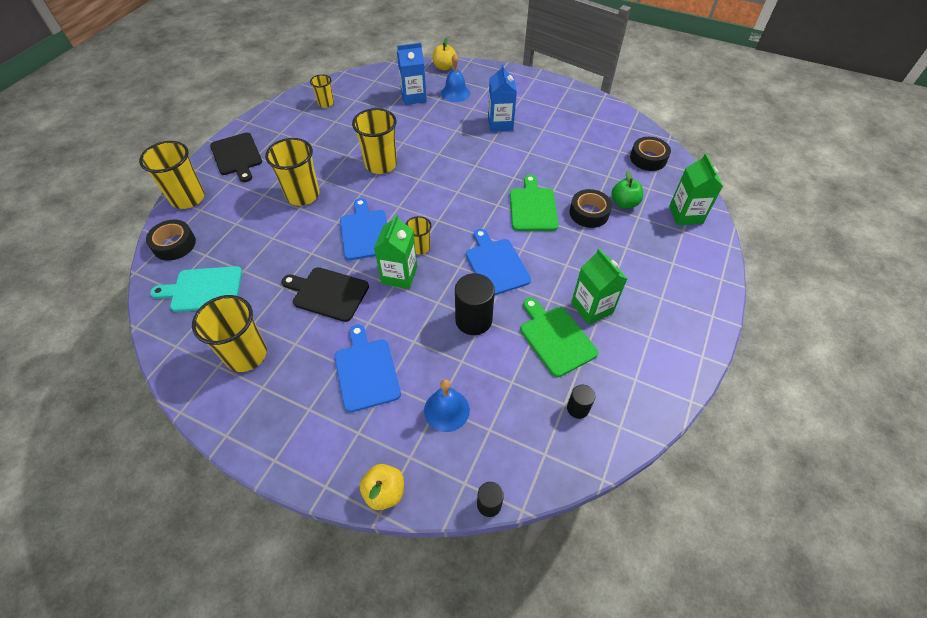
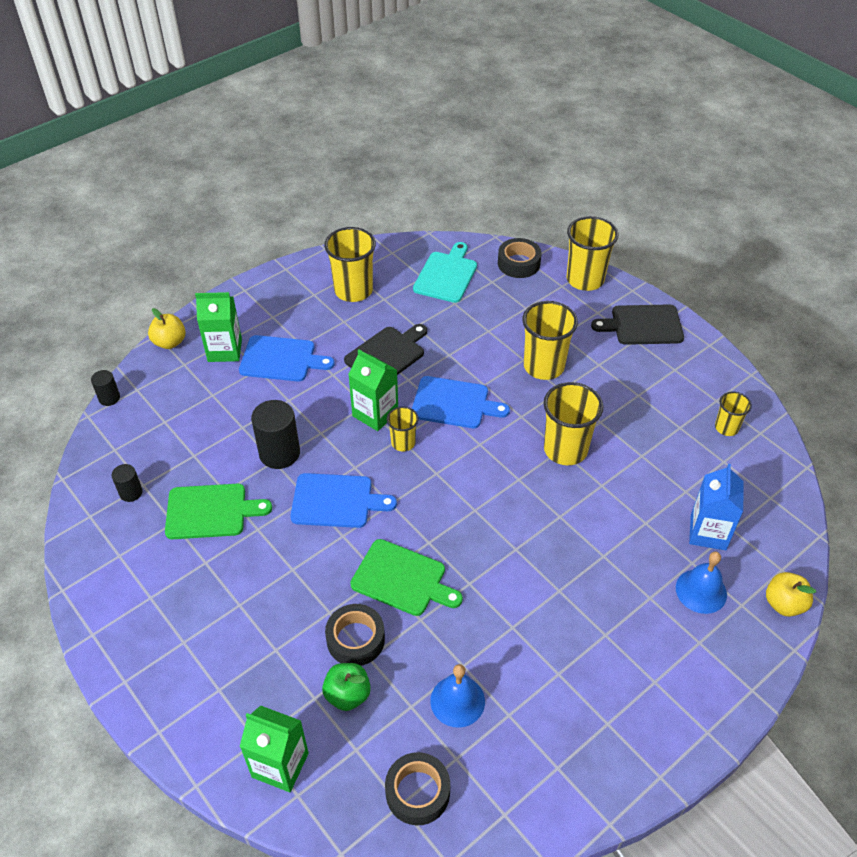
camera: 115 degrees right, 5 degrees down
(446, 410) = (204, 400): blue bell -> blue bell (457, 701)
(500, 124) = (596, 619): blue carton -> none
(591, 308) = (221, 563): green carton -> green carton (225, 350)

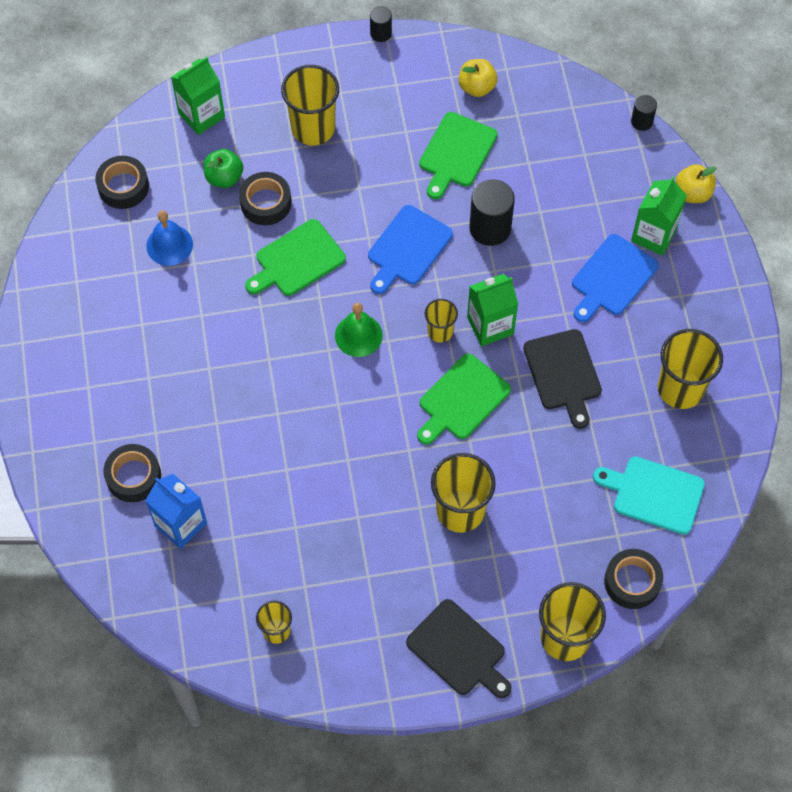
camera: 120 degrees right, 15 degrees up
(131, 492) = (514, 104): black cylinder -> black cylinder (380, 33)
(446, 275) = (654, 494): turquoise cutting board -> turquoise cutting board turned 150 degrees clockwise
(446, 495) = (358, 335): none -> green bell
(454, 403) = (461, 399): blue cutting board -> green cutting board
(565, 449) = (345, 464): yellow cup -> yellow cup (313, 128)
(643, 325) = (459, 650): black cutting board -> black cutting board turned 105 degrees clockwise
(701, 591) = (133, 476): blue bell -> black tape
(784, 604) = (77, 533): yellow apple -> yellow apple (477, 87)

